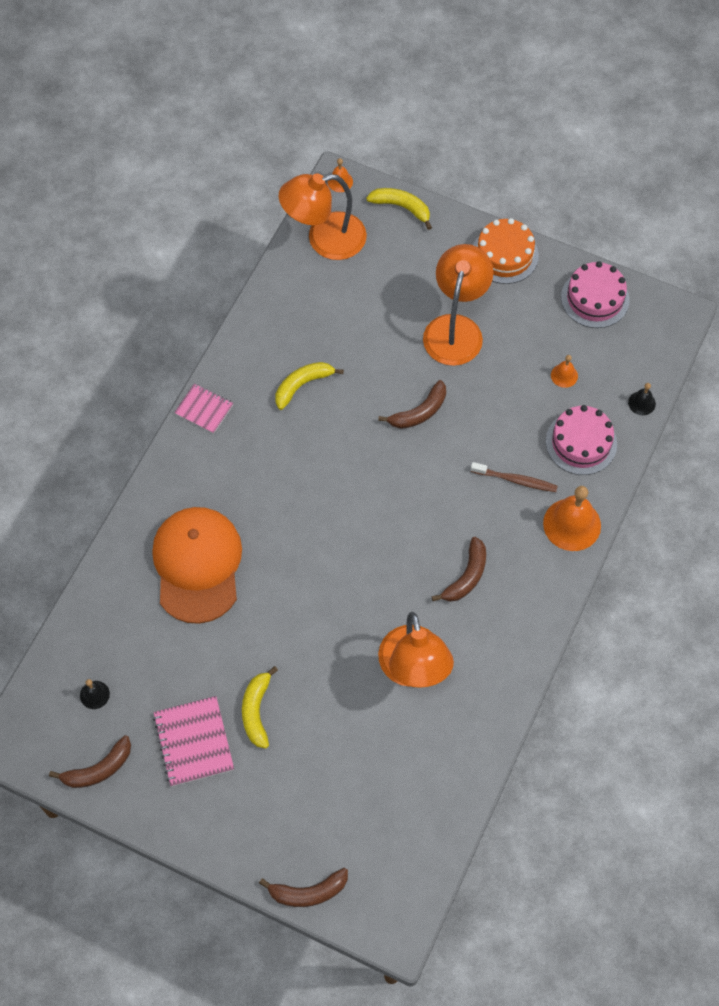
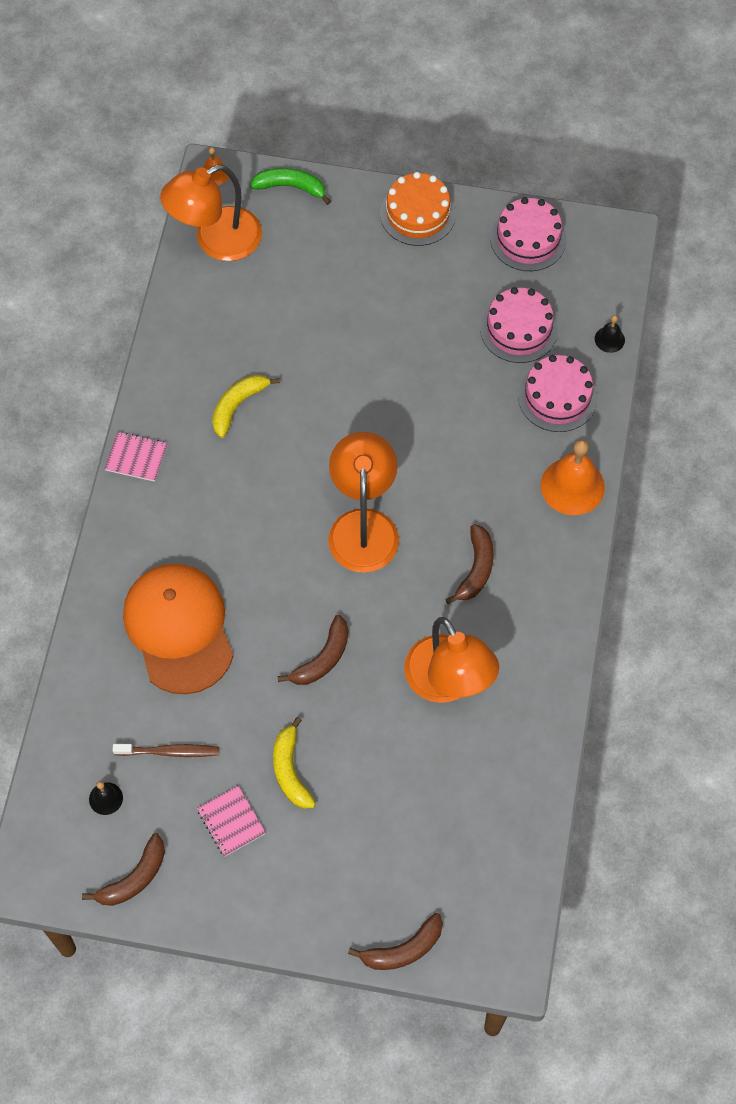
camera: 15 degrees left, 0 degrees up
(193, 742) = (231, 821): pink notebook -> pink notebook, size x0.65
(401, 207) = (291, 187): yellow banana -> green banana
(419, 412) = (374, 405): brown banana -> brown banana (322, 658)
(455, 328) = (387, 305): orange lamp -> orange lamp (363, 526)
(515, 480) = (499, 453): brown toothbrush -> brown toothbrush (169, 751)
(564, 375) = (519, 329): orange bell -> pink cake

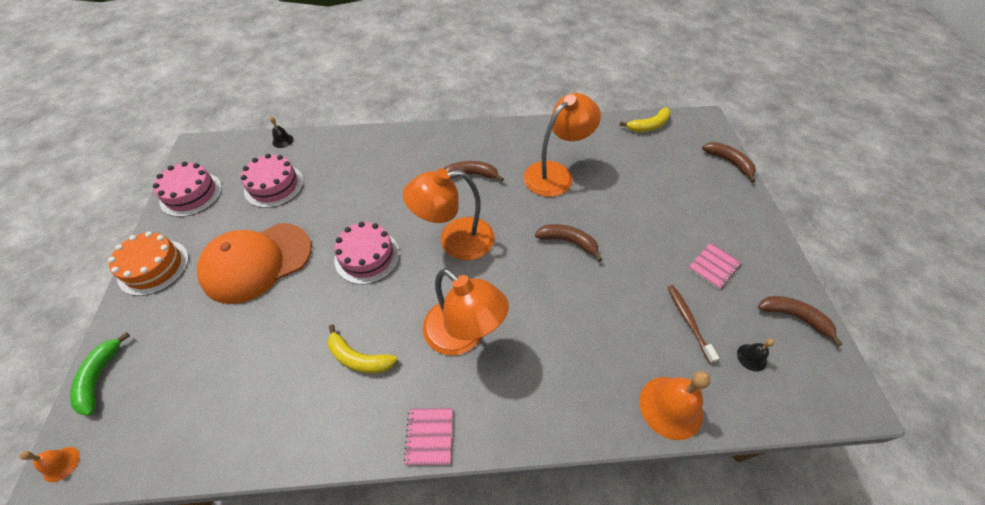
camera: 105 degrees left, 10 degrees down
(179, 629) = (586, 345): orange cap -> orange cap (257, 262)
(216, 241) = (159, 434): orange lamp -> orange lamp (463, 336)
(290, 770) = (657, 241): yellow banana -> yellow banana (649, 126)
(557, 397) = (330, 158): pink cake -> pink cake (367, 256)
(572, 486) = (398, 141): orange bell -> orange bell (671, 407)

